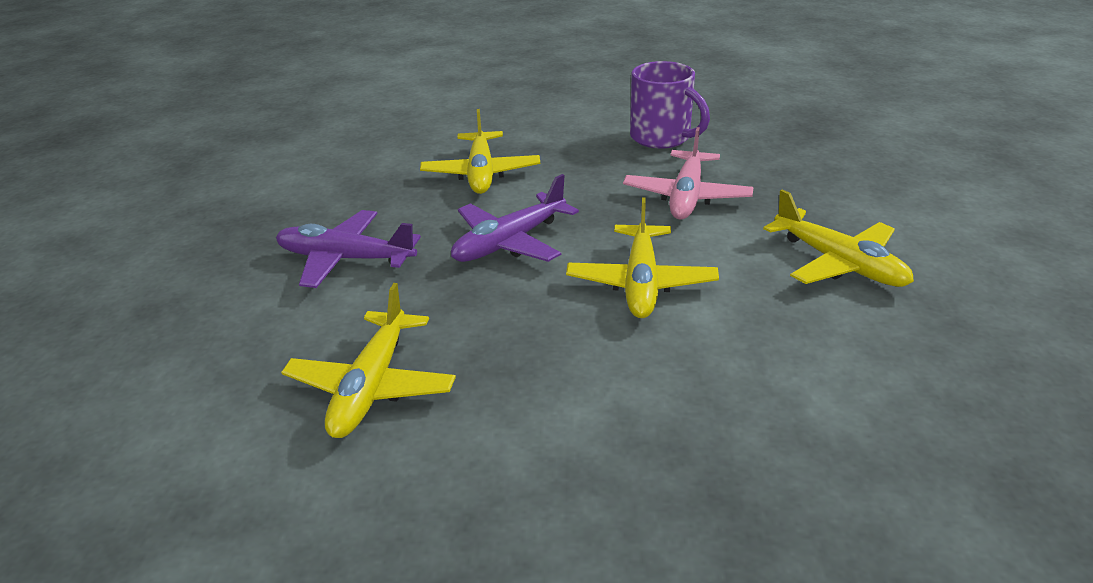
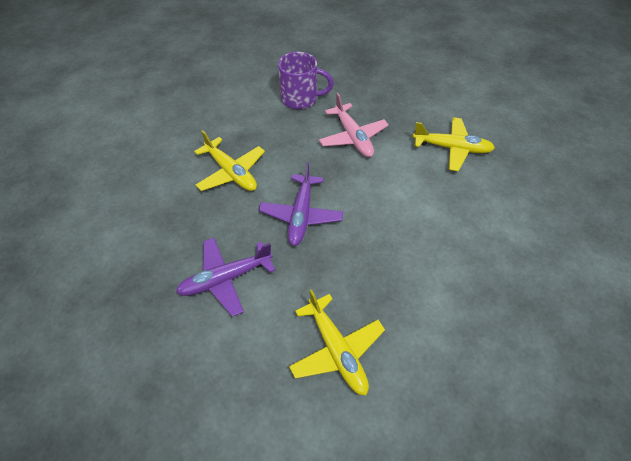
camera: 40 degrees left, 20 degrees up
(641, 283) = (387, 206): yellow plane -> none

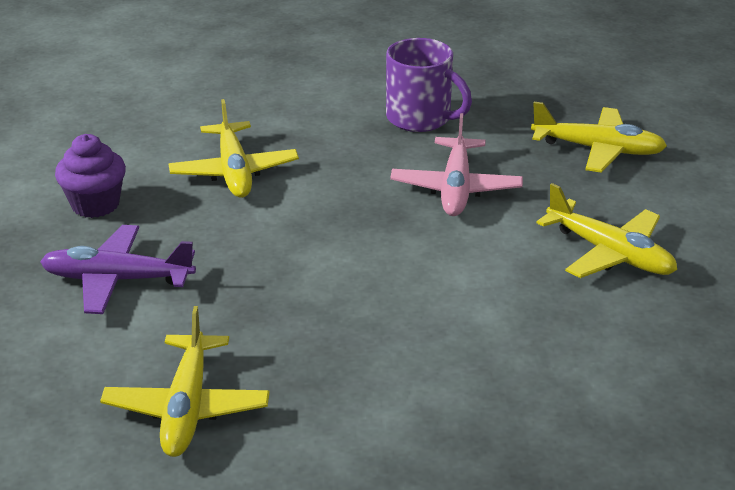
camera: 30 degrees right, 20 degrees down
(169, 229) = (95, 204): none -> purple cupcake
(301, 215) = (284, 250): purple plane -> none
(397, 87) = (598, 149): none -> yellow plane

